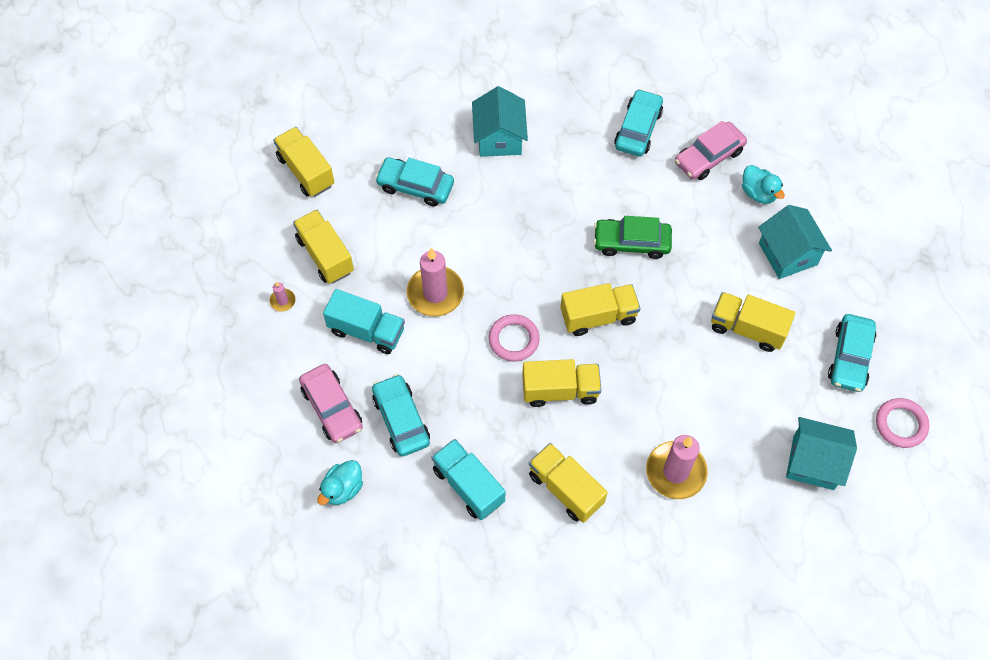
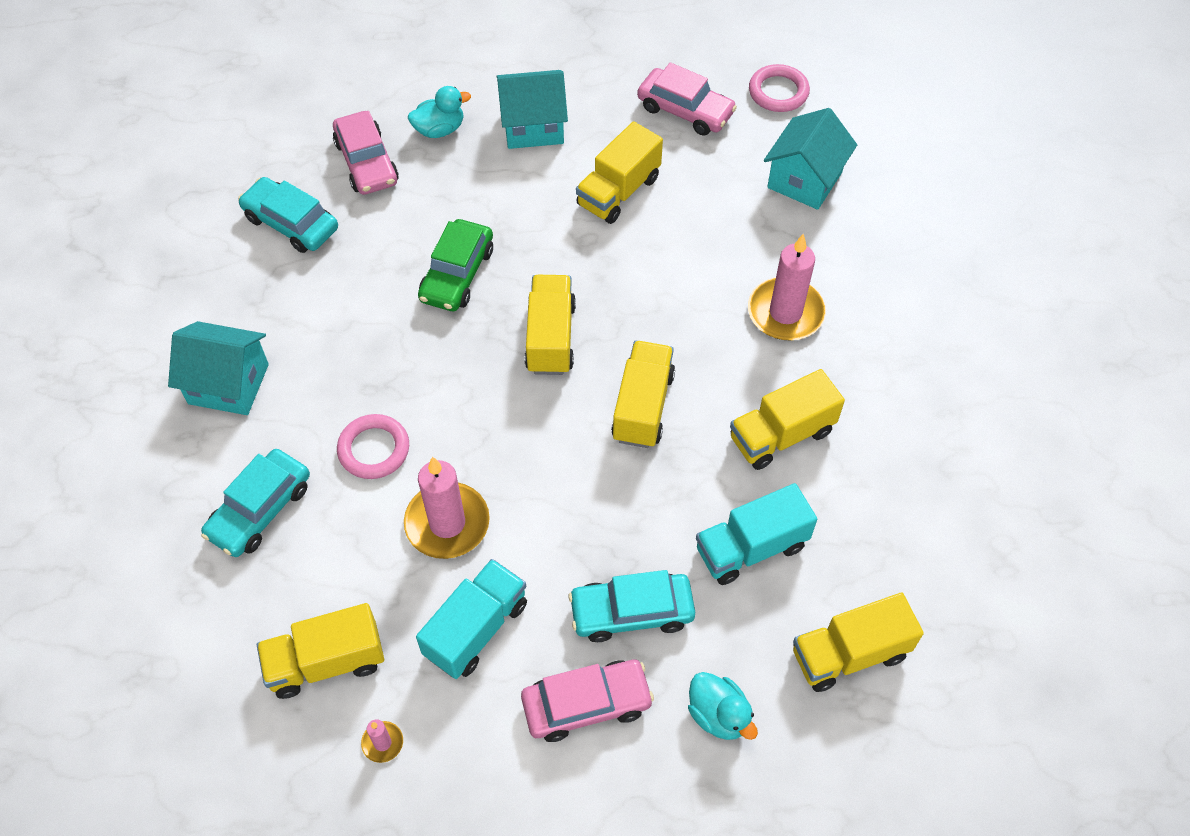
camera: 75 degrees left, 5 degrees down
(306, 171) = (162, 661): yellow truck -> yellow truck (849, 654)
(513, 339) = (552, 442): pink ring -> pink ring (374, 449)
(850, 357) = (685, 110): turquoise car -> pink car

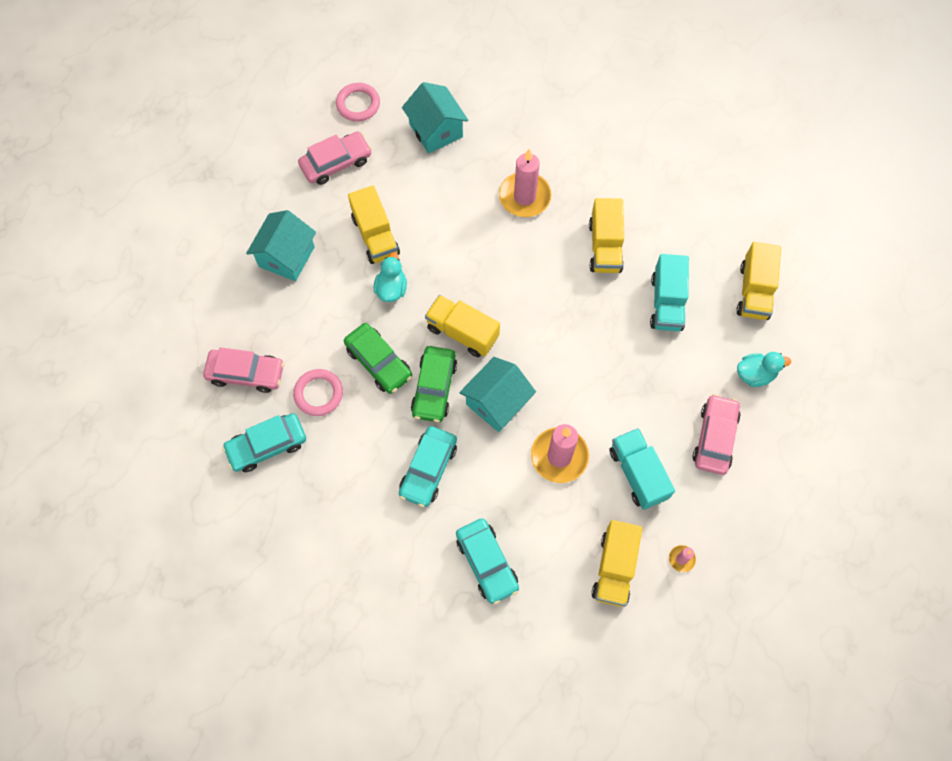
camera: 60 degrees left, 10 degrees up
(228, 384) = (377, 542): turquoise house -> turquoise house (497, 402)
(374, 449) = (482, 474): pink ring -> pink ring (318, 394)
(439, 129) = (249, 314): turquoise duck -> turquoise duck (391, 289)
(458, 344) = (434, 388): none -> green car
(631, 612) = (672, 385): turquoise car -> turquoise car (428, 469)
(643, 407) = (543, 308): yellow truck -> none

